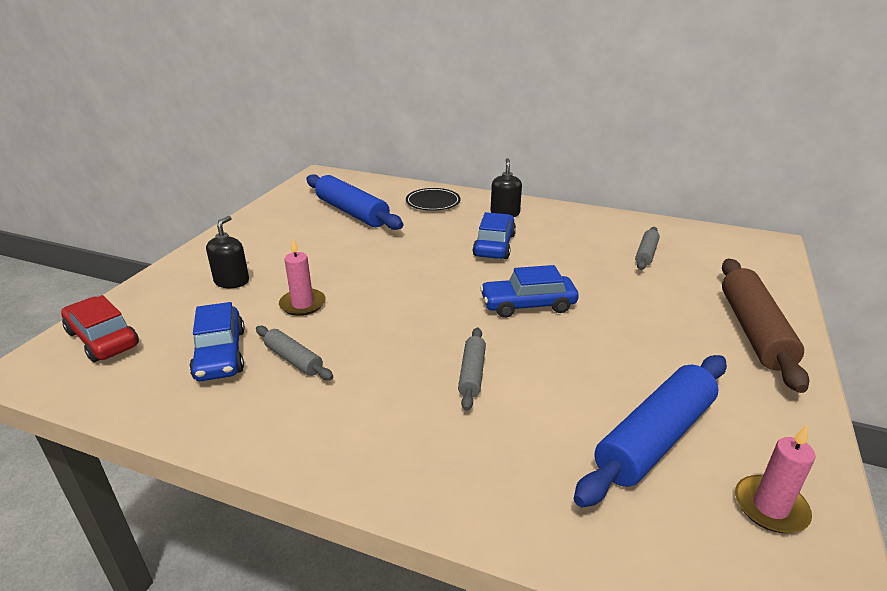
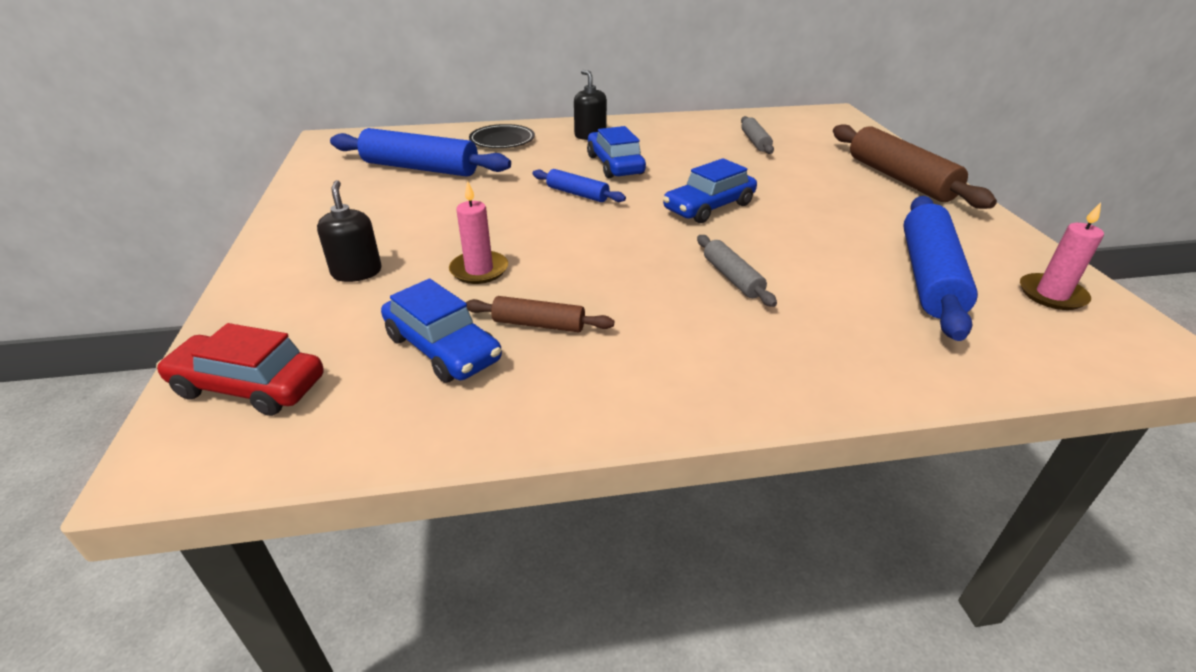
camera: 30 degrees left, 5 degrees up
(293, 359) = (538, 324): grey rolling pin -> brown rolling pin
(436, 263) = (577, 194): none -> blue rolling pin

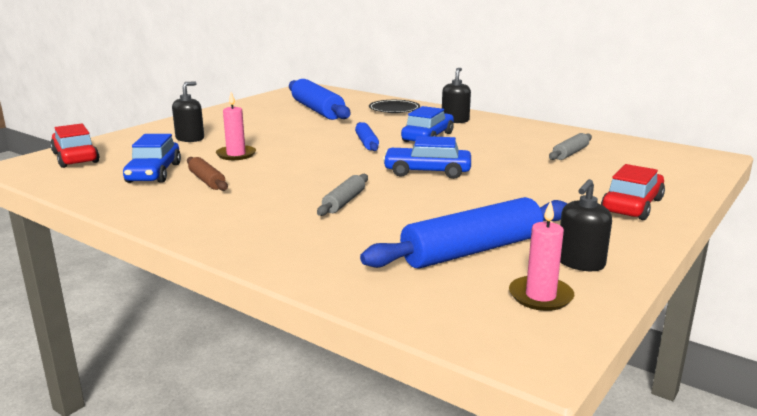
camera: 45 degrees right, 15 degrees down
(900, 179) = (632, 206): brown rolling pin -> red car
(997, 249) = (580, 263): none -> black soap dispenser

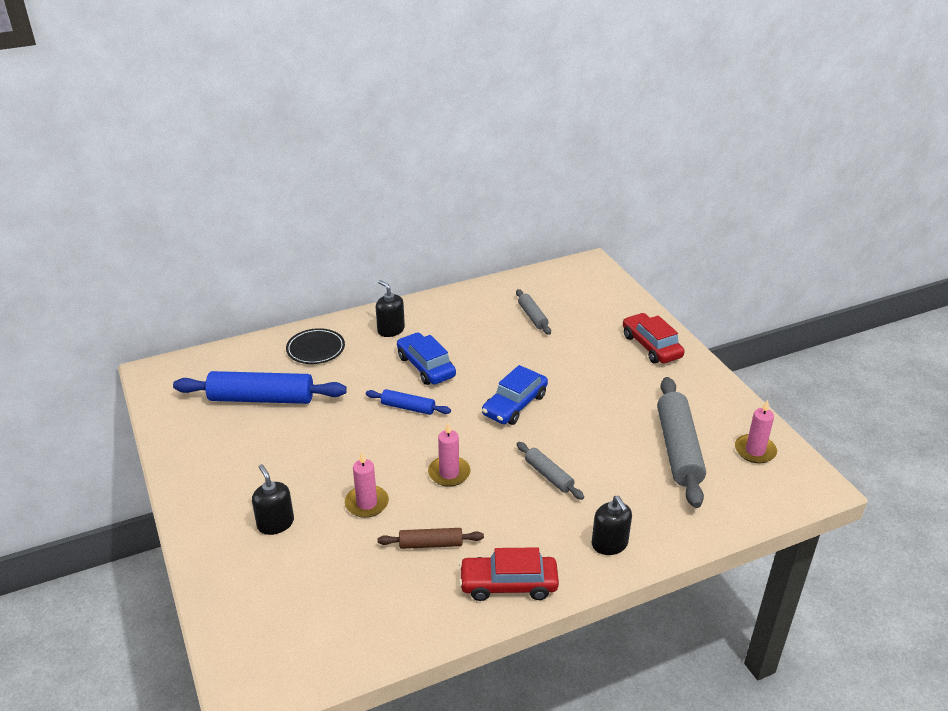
camera: 60 degrees left, 15 degrees up
(75, 158) = (261, 634): red car -> red car (508, 584)
(154, 173) = (375, 577): blue car -> none
(301, 169) = (449, 473): none -> pink candle
(472, 251) = (678, 449): blue rolling pin -> grey rolling pin
(580, 263) = (721, 413): black soap dispenser -> black soap dispenser (609, 544)

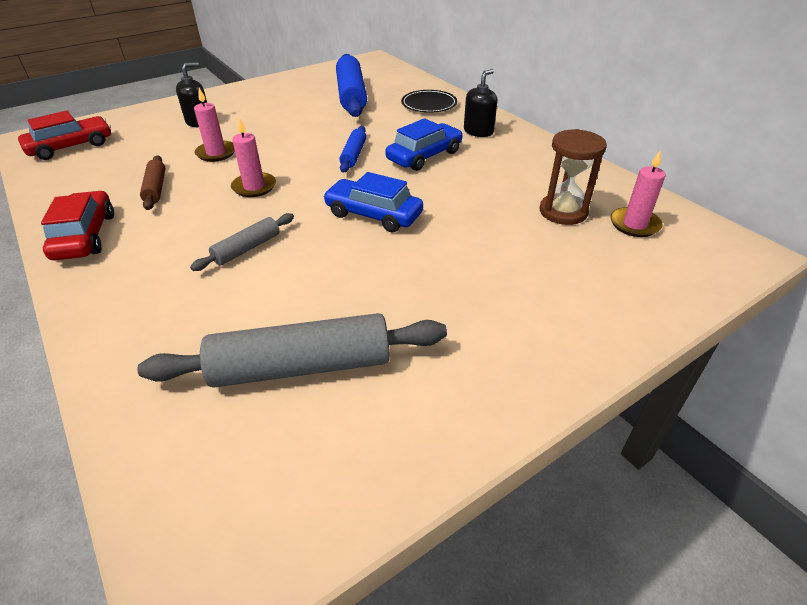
camera: 80 degrees right, 5 degrees up
(532, 316) = (563, 212): grey rolling pin -> brown hourglass
(609, 544) = (120, 303): black soap dispenser -> none
(651, 346) = (559, 328): red car -> red car (71, 147)
(755, 451) = (302, 477): pink candle -> pink candle (634, 224)

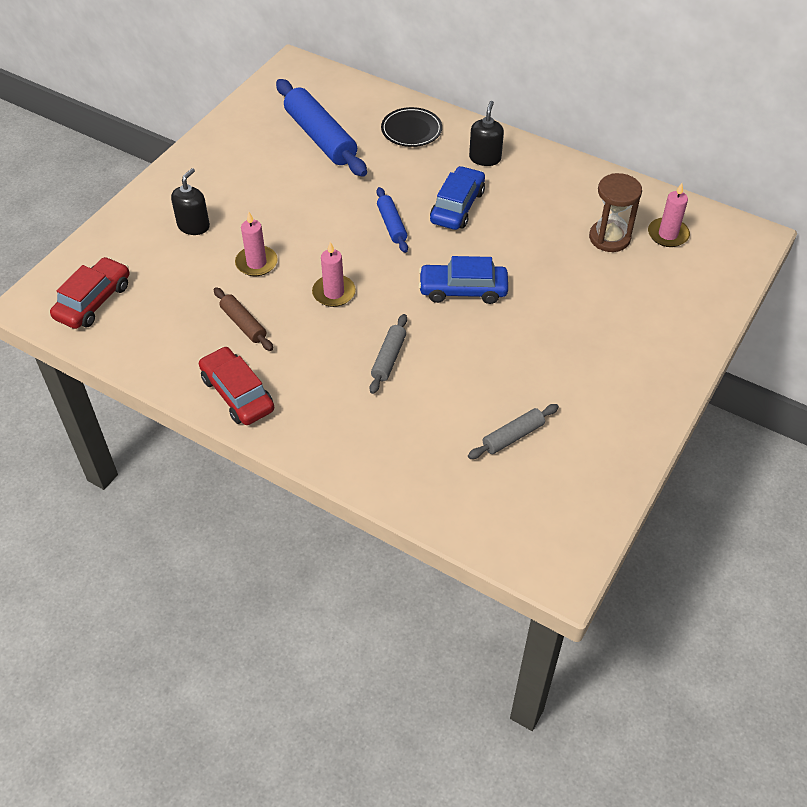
camera: 25 degrees left, 10 degrees up
(301, 367) = (513, 436): grey rolling pin -> grey rolling pin, size x0.52

